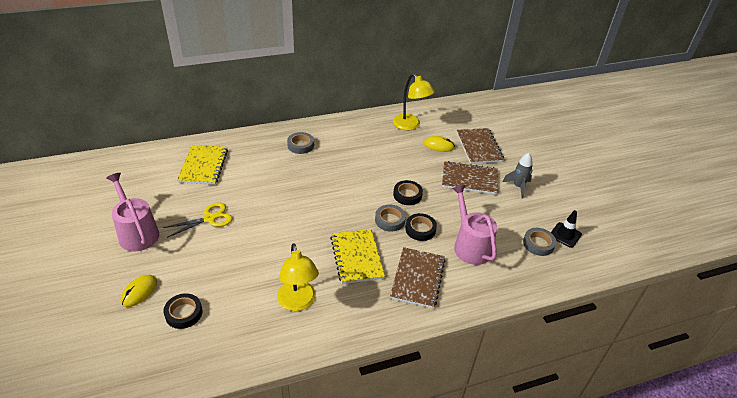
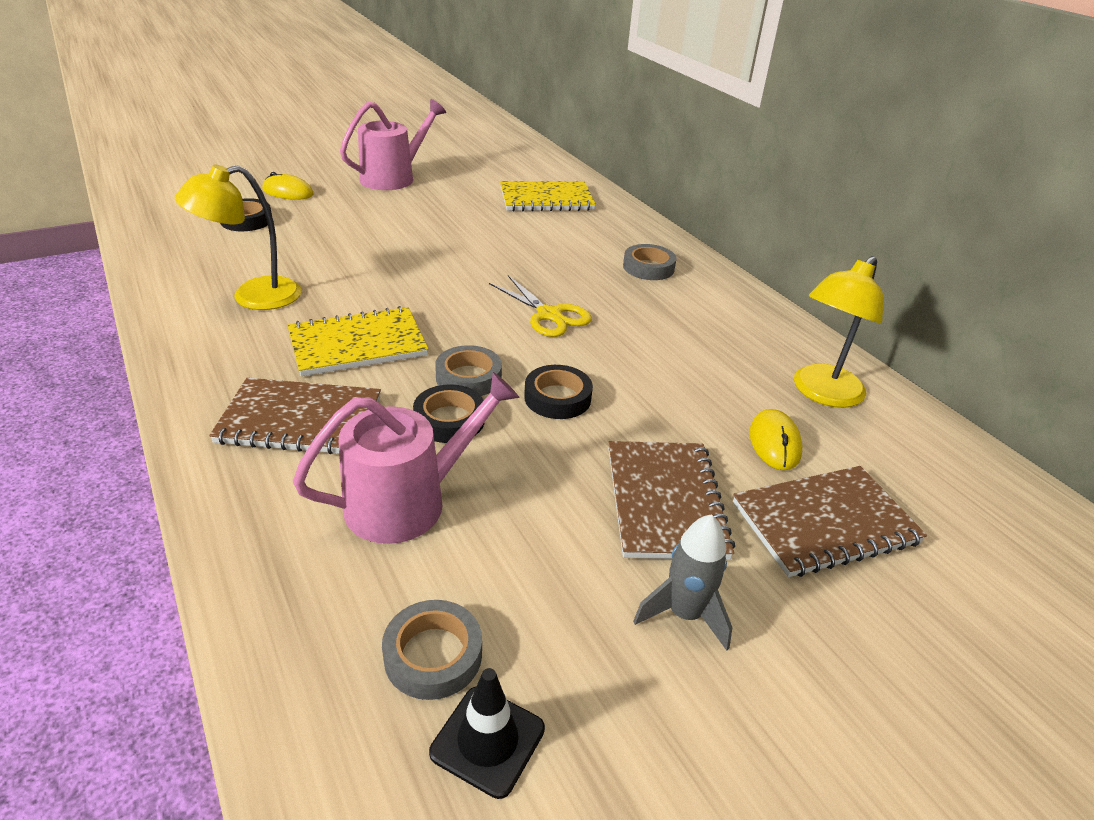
camera: 80 degrees right, 5 degrees down
(209, 218) = (431, 215): yellow scissors -> yellow scissors (549, 315)

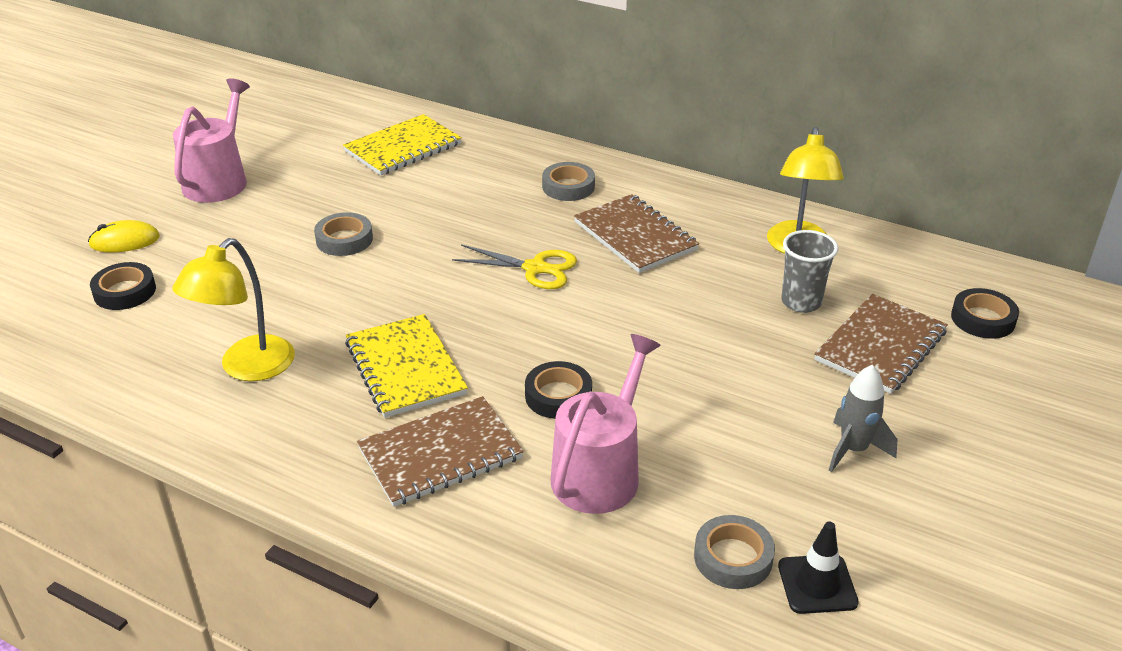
camera: 30 degrees left, 0 degrees up
(358, 344) = (405, 368): yellow notebook -> yellow notebook turned 60 degrees counterclockwise
(468, 377) = (532, 354): grey tape -> grey tape (344, 240)
(557, 398) = (619, 339): black tape -> black tape (982, 319)
(665, 501) = (772, 381): brown notebook -> brown notebook (635, 236)
(774, 442) = (801, 302): yellow mouse -> grey cup

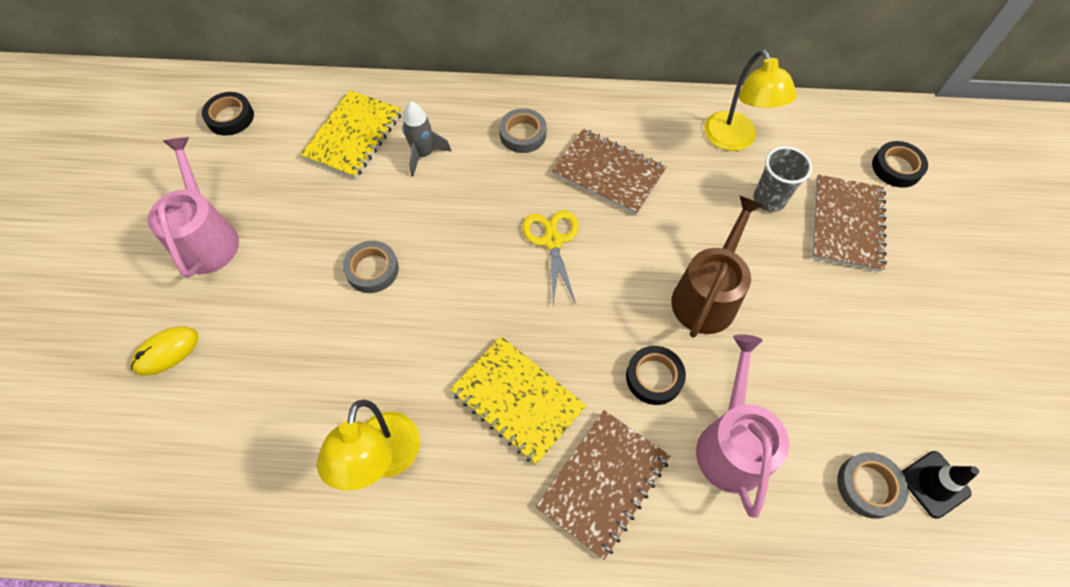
camera: 25 degrees left, 25 degrees up
(125, 291) = (210, 416): black tape -> black tape (230, 117)
(535, 268) = (552, 241): yellow scissors -> yellow scissors turned 90 degrees counterclockwise
(667, 354) = (707, 296): none -> brown watering can
(853, 450) = (885, 339): grey rocket -> grey rocket (423, 154)

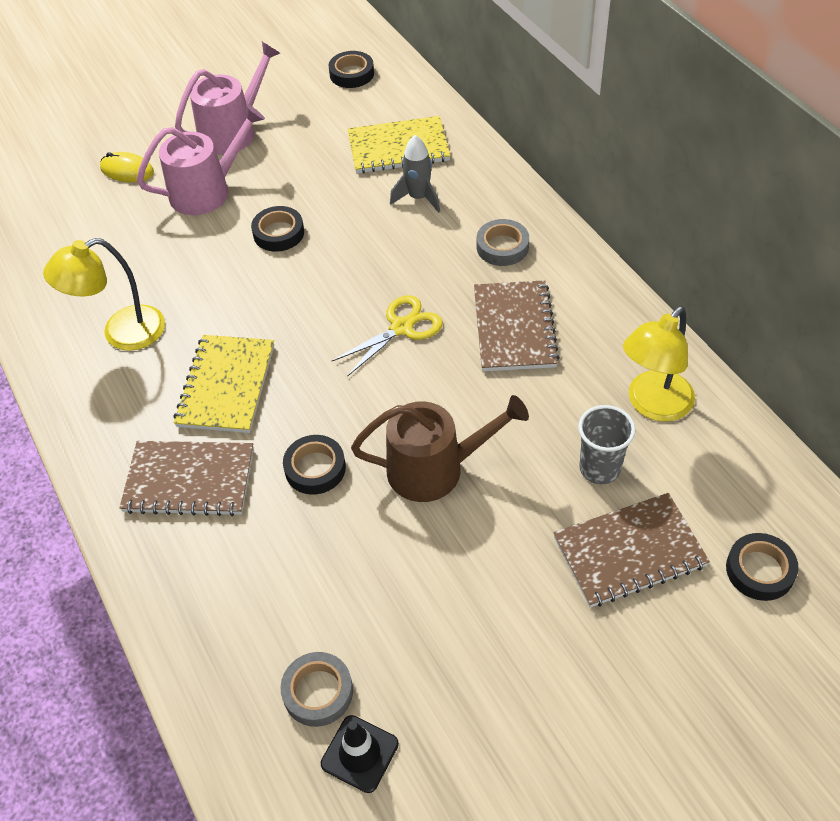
camera: 60 degrees right, 10 degrees down
(372, 270) = (278, 233): grey tape -> black tape
(731, 444) = (287, 558): pink watering can -> pink watering can (207, 191)

